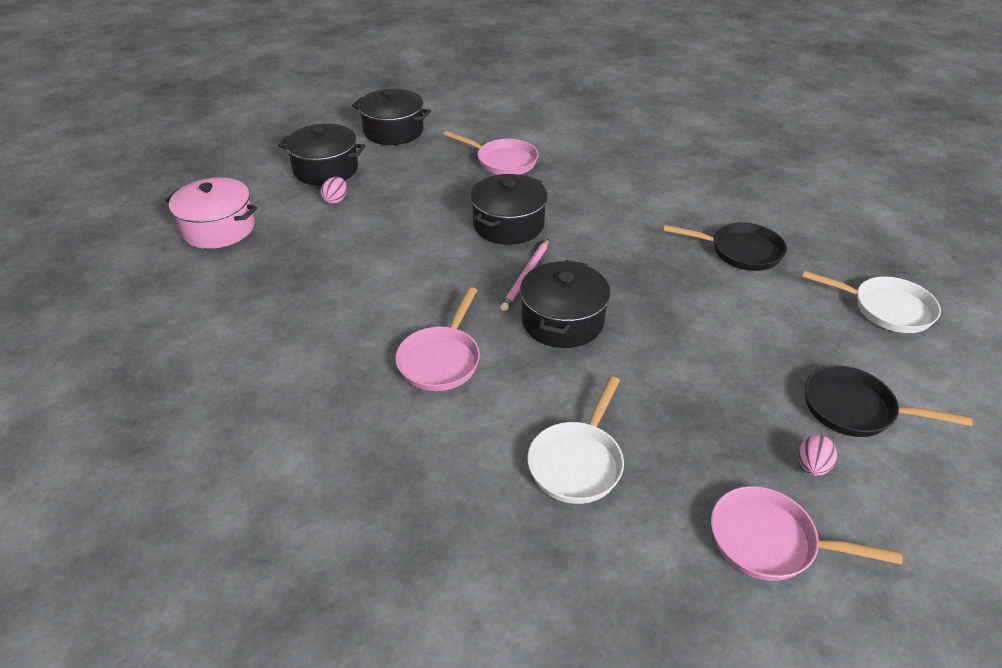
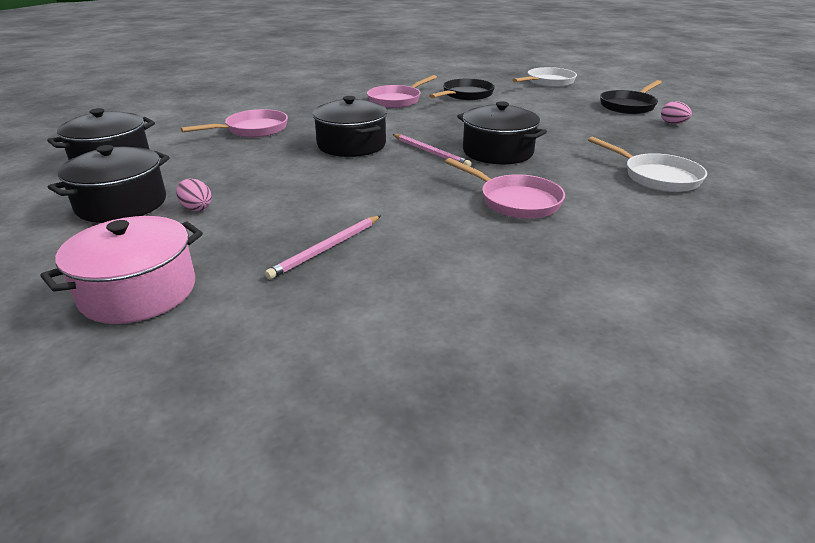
camera: 65 degrees left, 10 degrees down
(301, 280) = (326, 249): none -> pink pencil
(769, 541) = (732, 145): pink pan -> pink pan (397, 100)

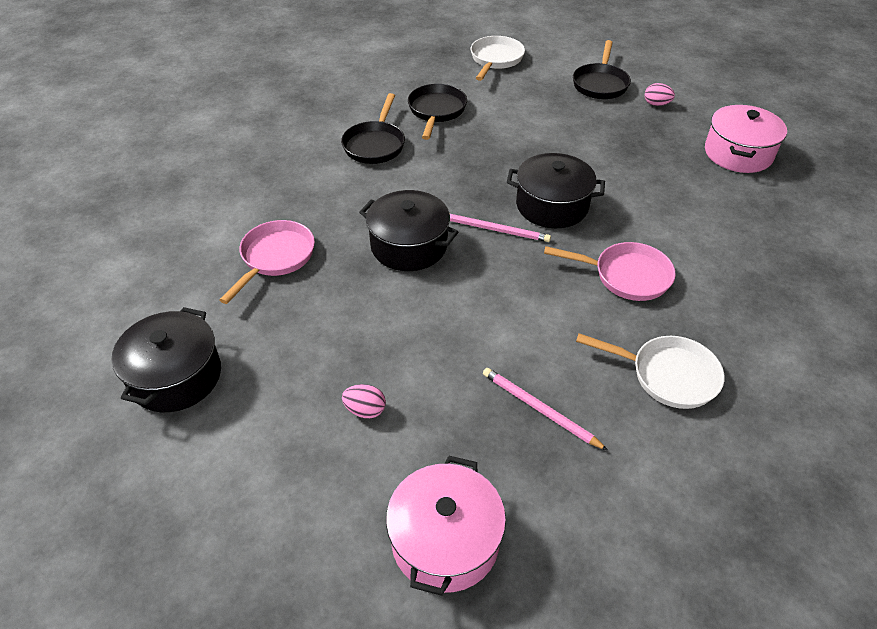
camera: 30 degrees left, 15 degrees up
(122, 204) = (281, 439): black pot -> none
(326, 249) = (539, 409): pink pencil -> pink pencil turned 120 degrees clockwise
(397, 100) = (375, 145): pink pan -> black pan
(656, 177) = (701, 196): white pan -> white pan (668, 375)
(731, 163) = (738, 153): none -> pink pot

